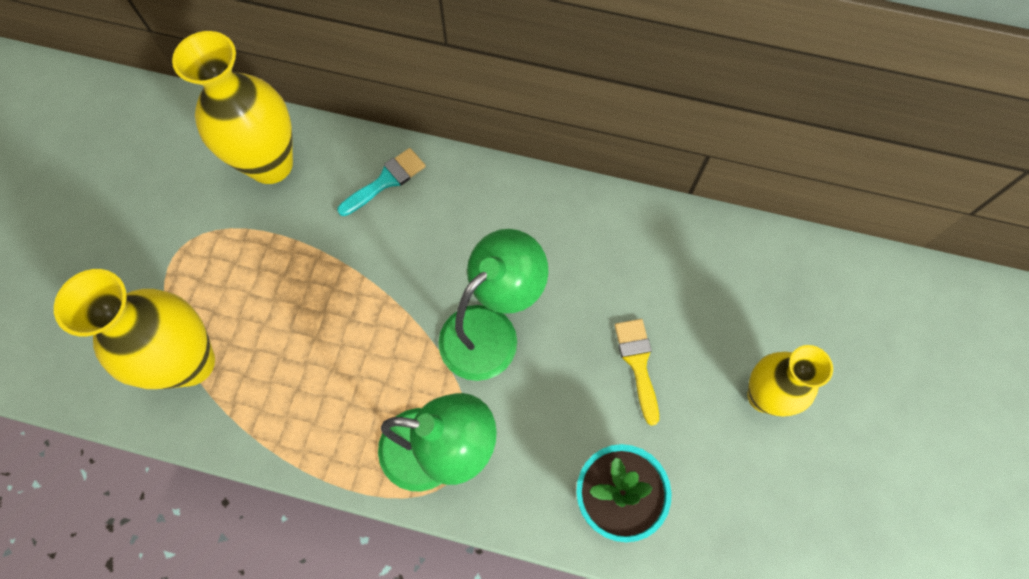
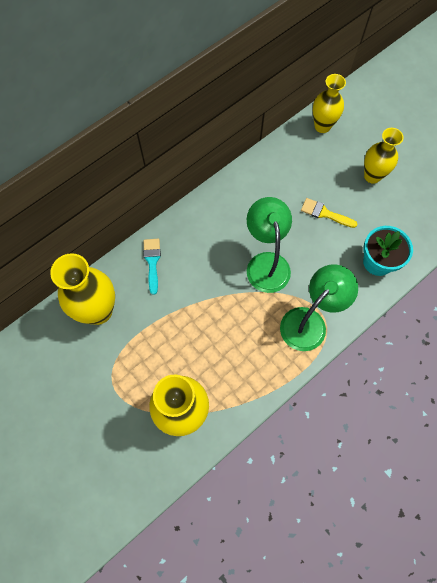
camera: 55 degrees left, 0 degrees up
(790, 265) = (322, 126): none -> yellow vase

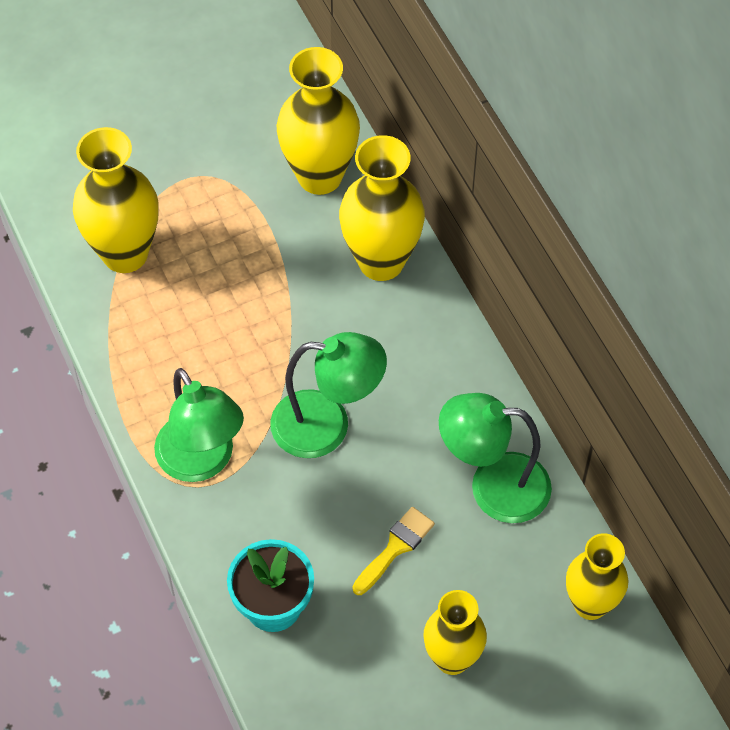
camera: 105 degrees right, 10 degrees down
(152, 262) = (381, 261): turquoise brush -> yellow vase
(275, 177) = (493, 487): none -> green lamp

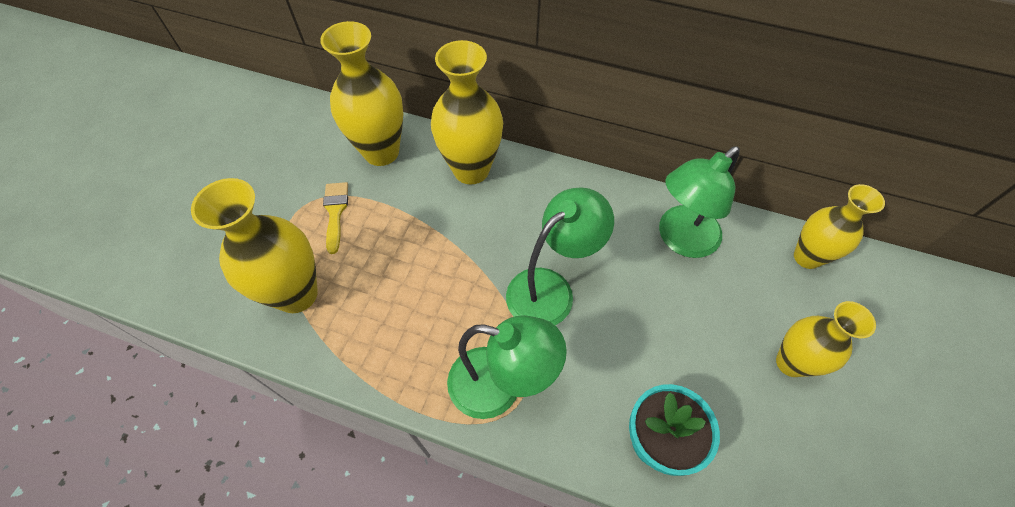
camera: 45 degrees left, 0 degrees up
(395, 548) = (677, 326): yellow brush -> yellow brush (335, 212)

